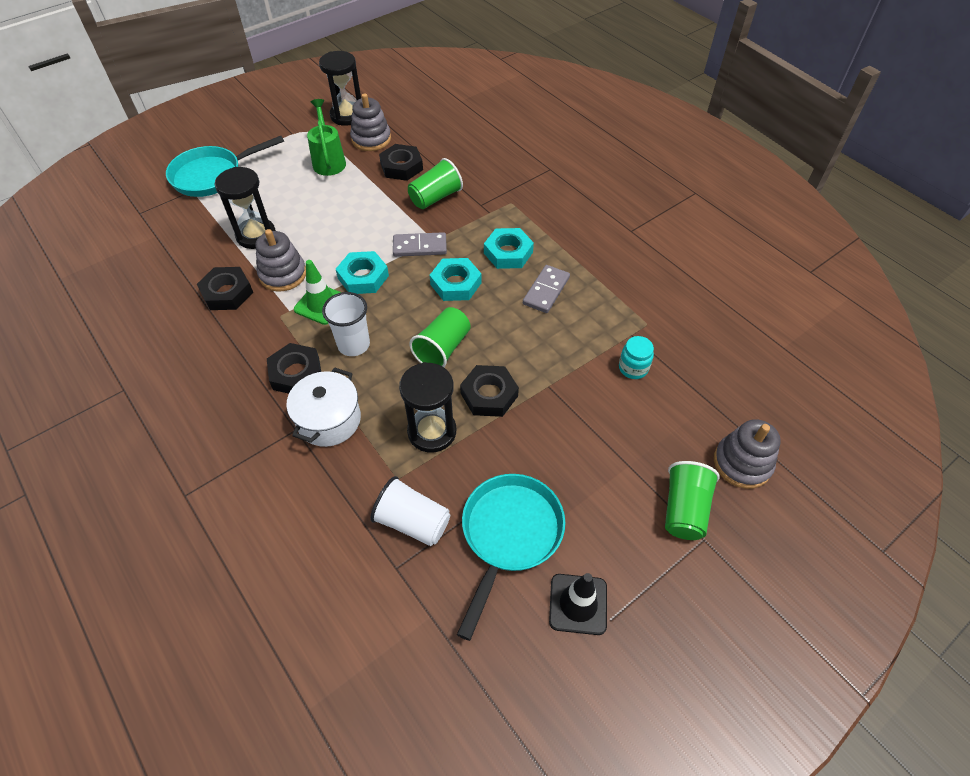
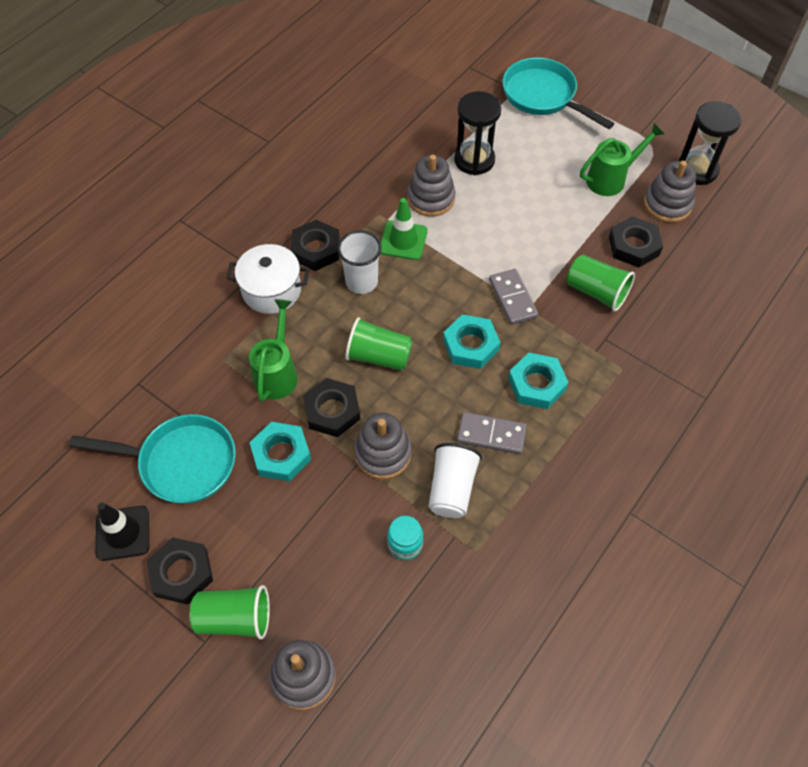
camera: 75 degrees right, 5 degrees up
(227, 293) = (393, 166): black nut -> black nut (181, 573)
(363, 277) = (450, 262): turquoise nut -> turquoise nut (281, 454)
(413, 522) = (182, 383): white cup -> white cup (452, 488)
(432, 432) = (277, 373): black hourglass -> green watering can
(544, 366) = (383, 453): none -> grey stacking toy

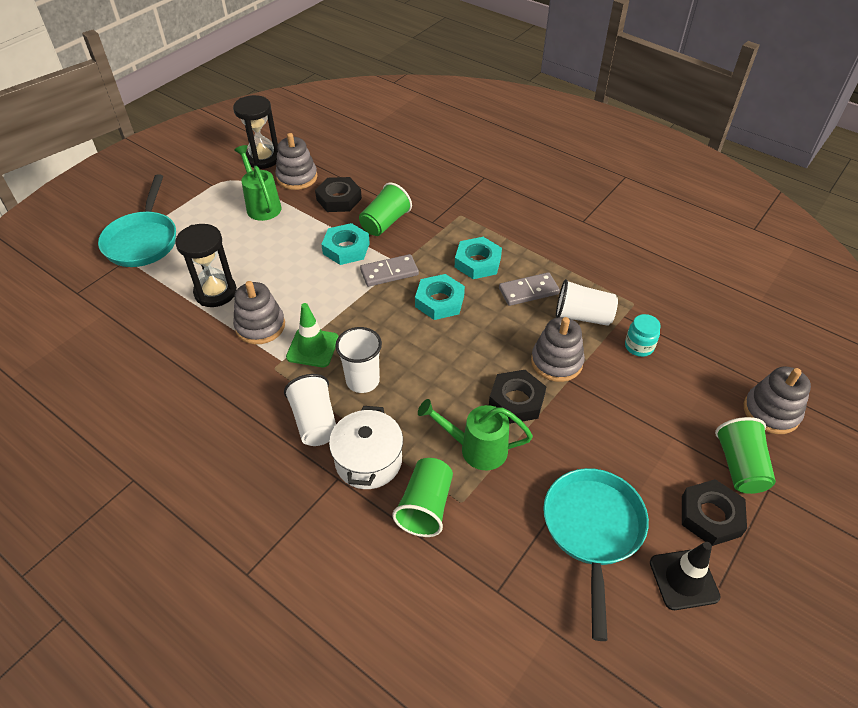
camera: 90 degrees left, 10 degrees down
(281, 454) = (569, 440): turquoise nut -> turquoise nut (346, 248)
(316, 249) = (315, 422): black nut -> white cup
(378, 356) = (453, 366): green cup -> green cup (425, 506)
(491, 434) = (528, 291): grey domino -> grey domino turned 60 degrees clockwise
(543, 96) = (143, 241): turquoise pan -> turquoise pan turned 45 degrees counterclockwise

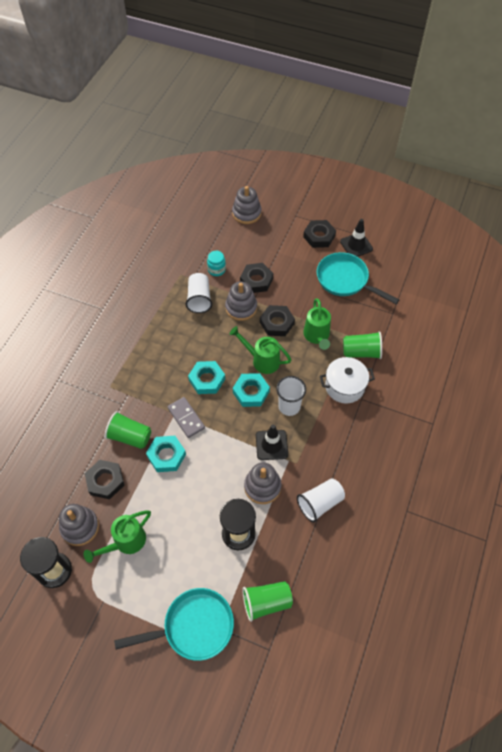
camera: 105 degrees left, 10 degrees up
(312, 348) = (271, 445): green traffic cone -> black traffic cone
(315, 422) = (329, 423): white cup -> white cup (320, 503)
(452, 367) = (262, 360): none -> green watering can
(477, 262) = (162, 365): turquoise nut -> turquoise nut (251, 392)
(528, 291) = (183, 330): grey domino -> none
(592, 530) = (345, 280): turquoise pan -> turquoise pan turned 45 degrees clockwise
(610, 393) = (256, 280): none -> black nut
(739, 466) = (286, 226): green cup -> green cup (266, 602)

